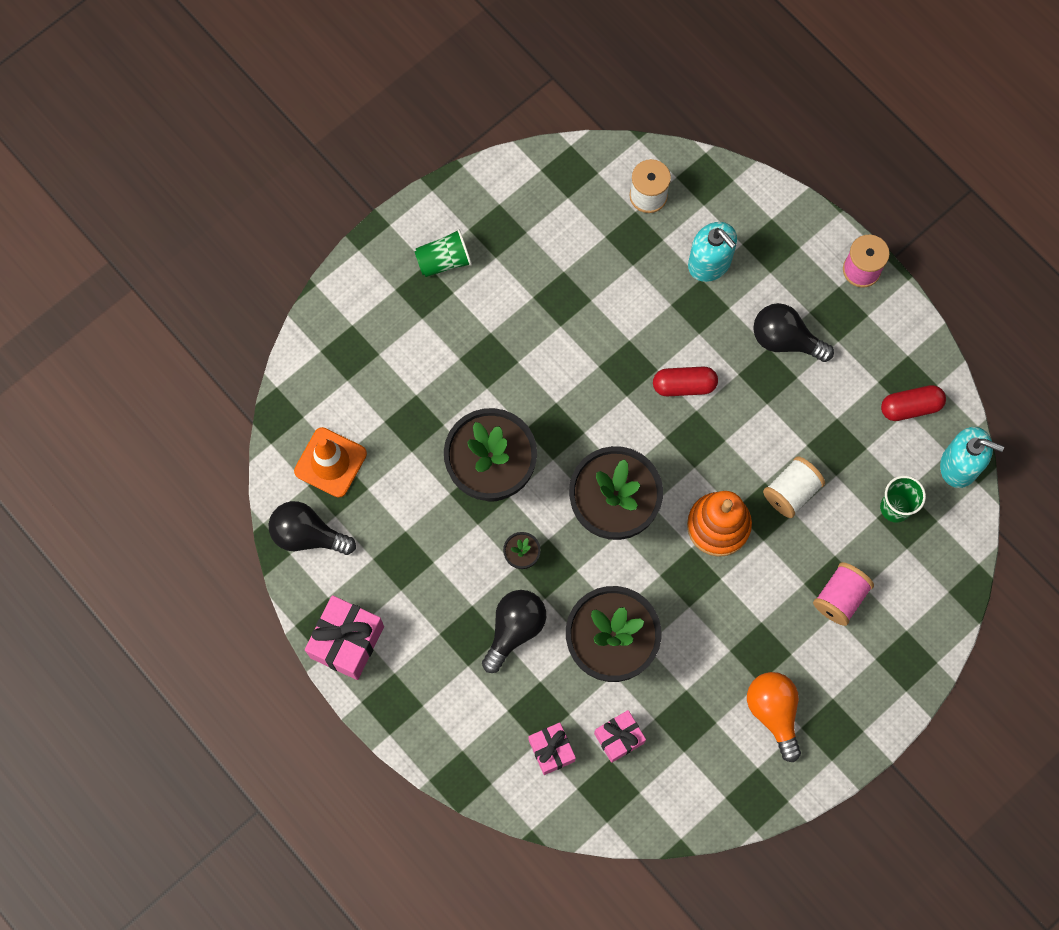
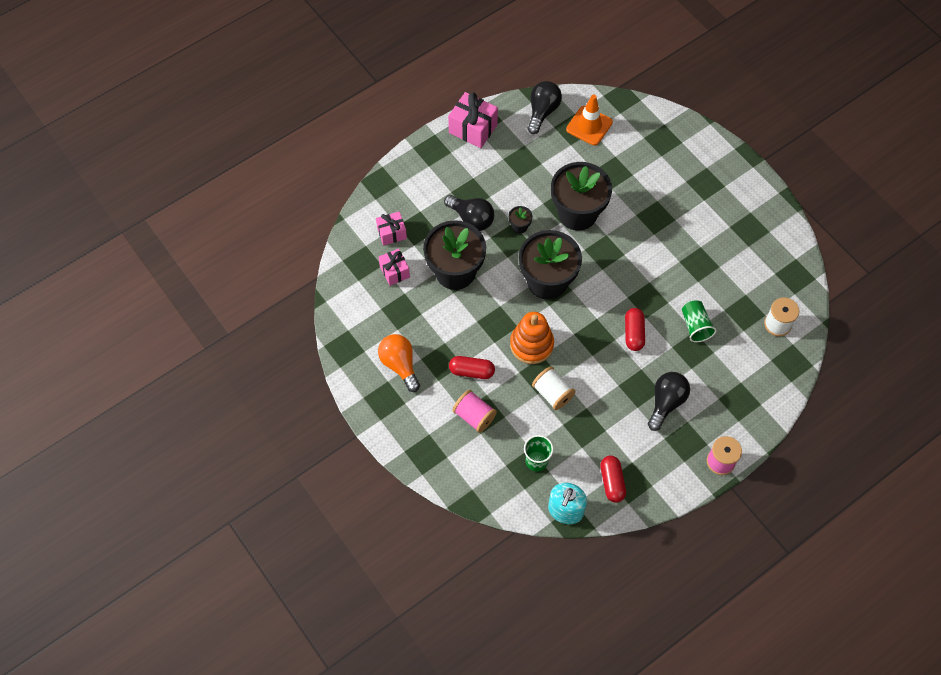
camera: 95 degrees right, 10 degrees down
(444, 261) = (727, 196): green cup -> green cup (695, 326)
(709, 263) = (726, 359): turquoise soap dispenser -> none
(771, 607) = (471, 371): none -> red capsule
(773, 712) = (400, 365): orange light bulb -> orange light bulb turned 105 degrees counterclockwise

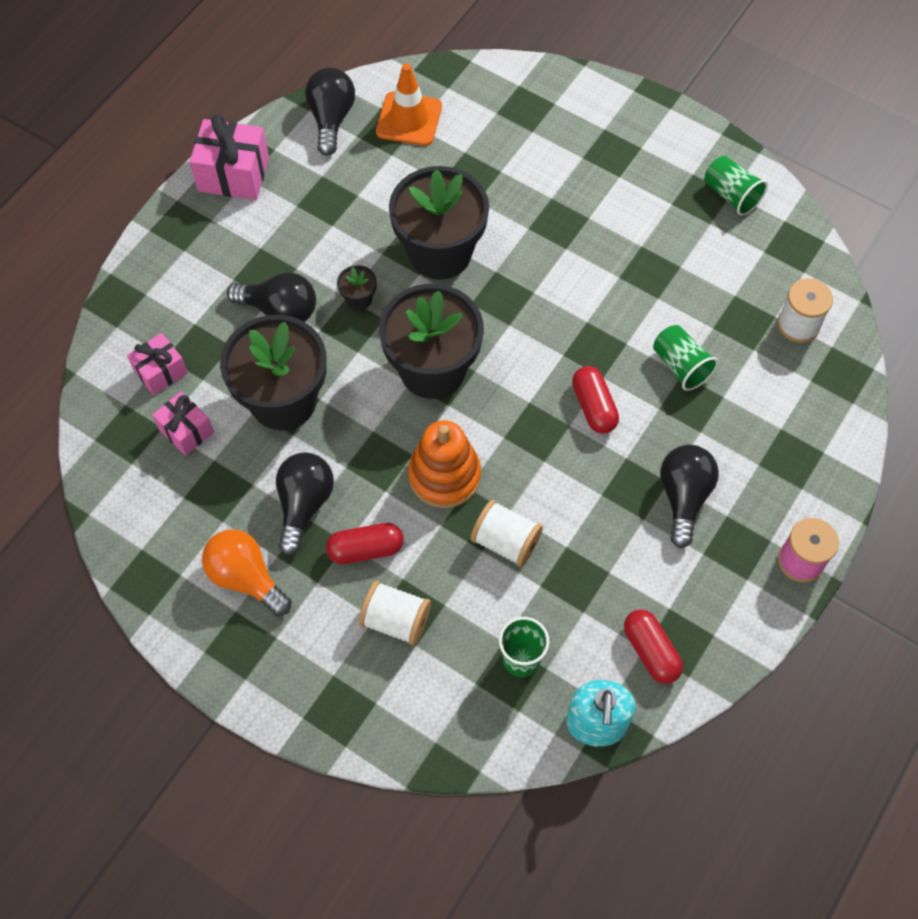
camera: 20 degrees left, 0 degrees up
(446, 335) = (304, 505): none -> black light bulb
(474, 416) = (395, 620): pink spool -> white spool
(769, 232) = (731, 195): none -> green cup

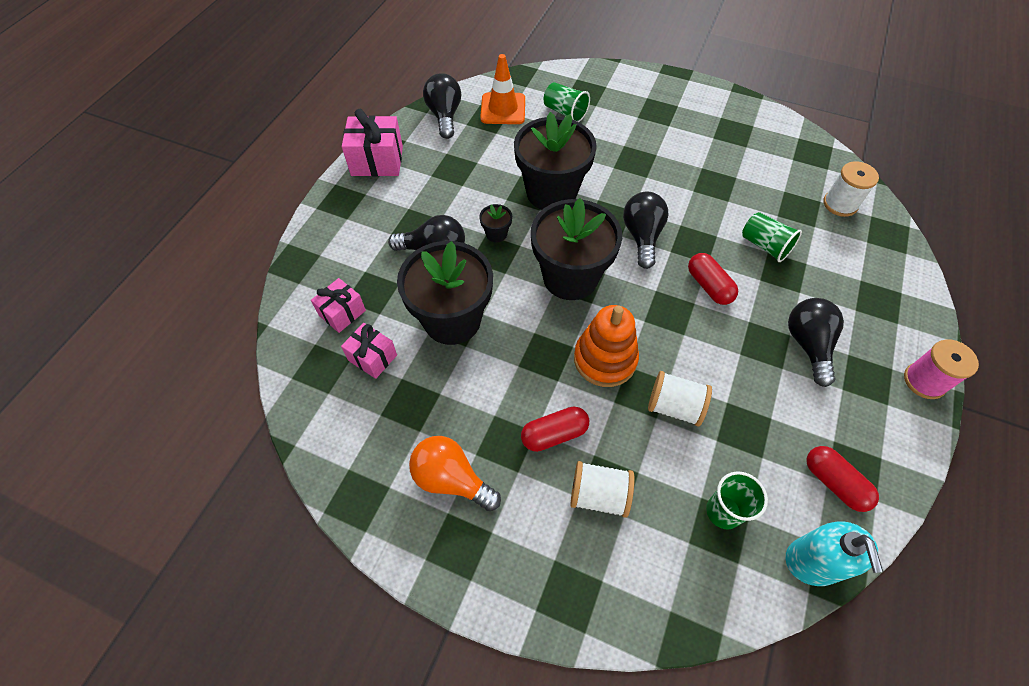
camera: 10 degrees left, 5 degrees down
(304, 505) = (490, 404): black light bulb -> black light bulb (642, 236)
(731, 195) = (754, 126): green cup -> green cup (565, 112)

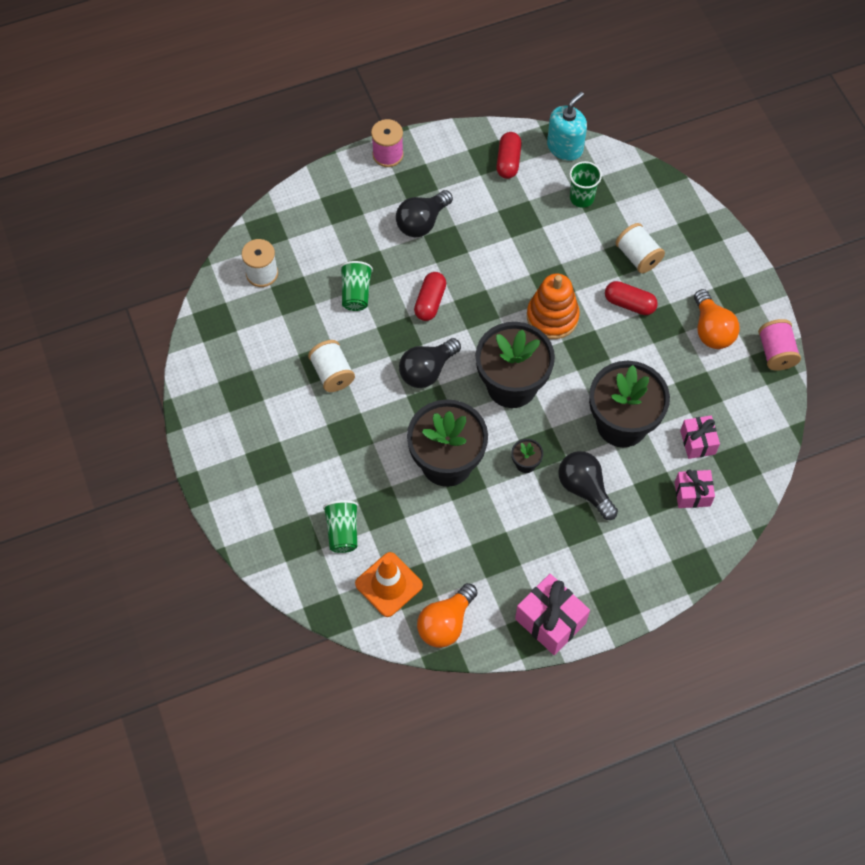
camera: 135 degrees left, 5 degrees up
(364, 514) = (775, 352): none -> pink spool
(444, 116) = (446, 623): black light bulb -> orange light bulb
(674, 407) = (544, 260): white spool -> white spool (332, 373)

